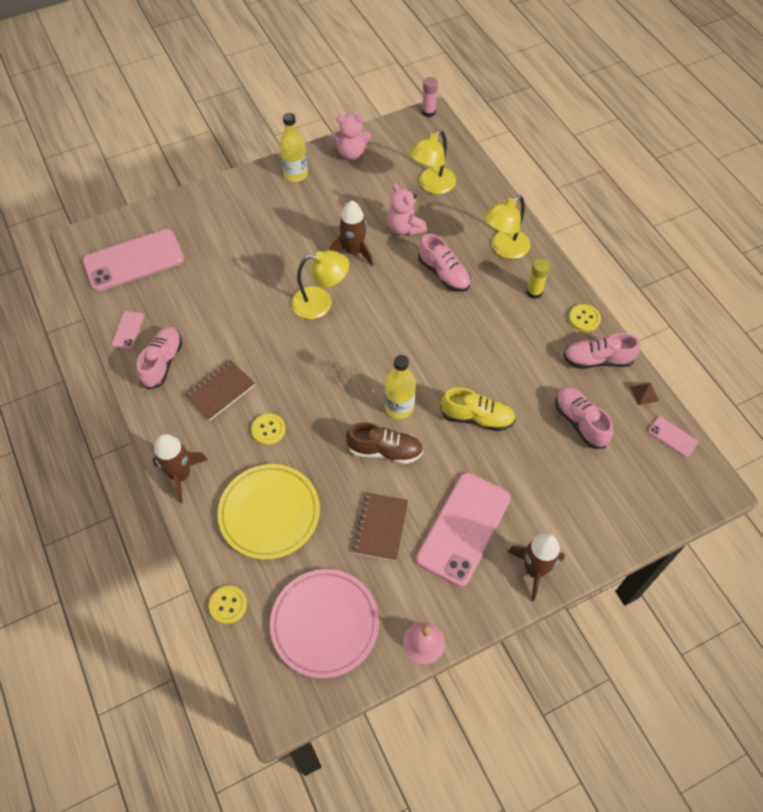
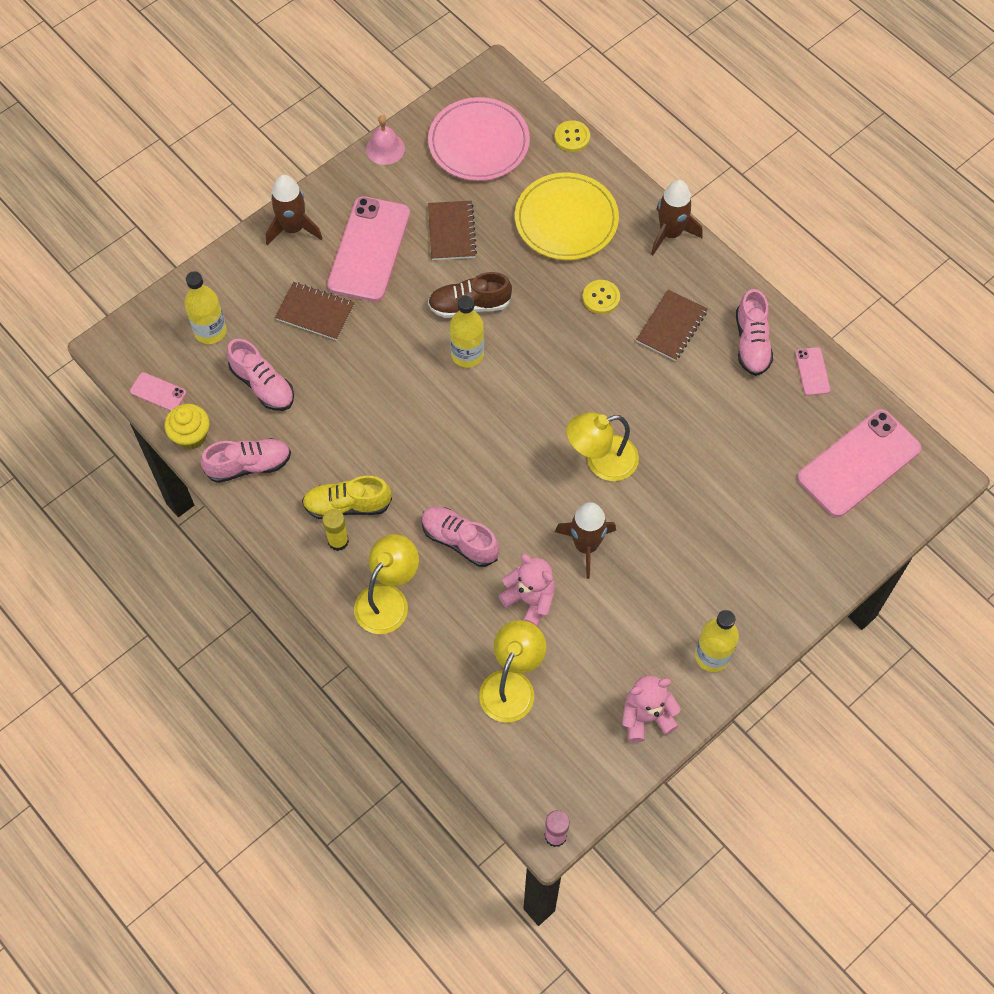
camera: 165 degrees right, 5 degrees up
(477, 418) = (378, 363): yellow shoe -> yellow shoe (347, 505)
(525, 477) = (315, 312): none -> brown notebook
(584, 318) = (270, 518): yellow button -> none
(623, 481) = (210, 331): none -> yellow bottle
(644, 393) = (191, 436): brown pyramid -> yellow cupcake

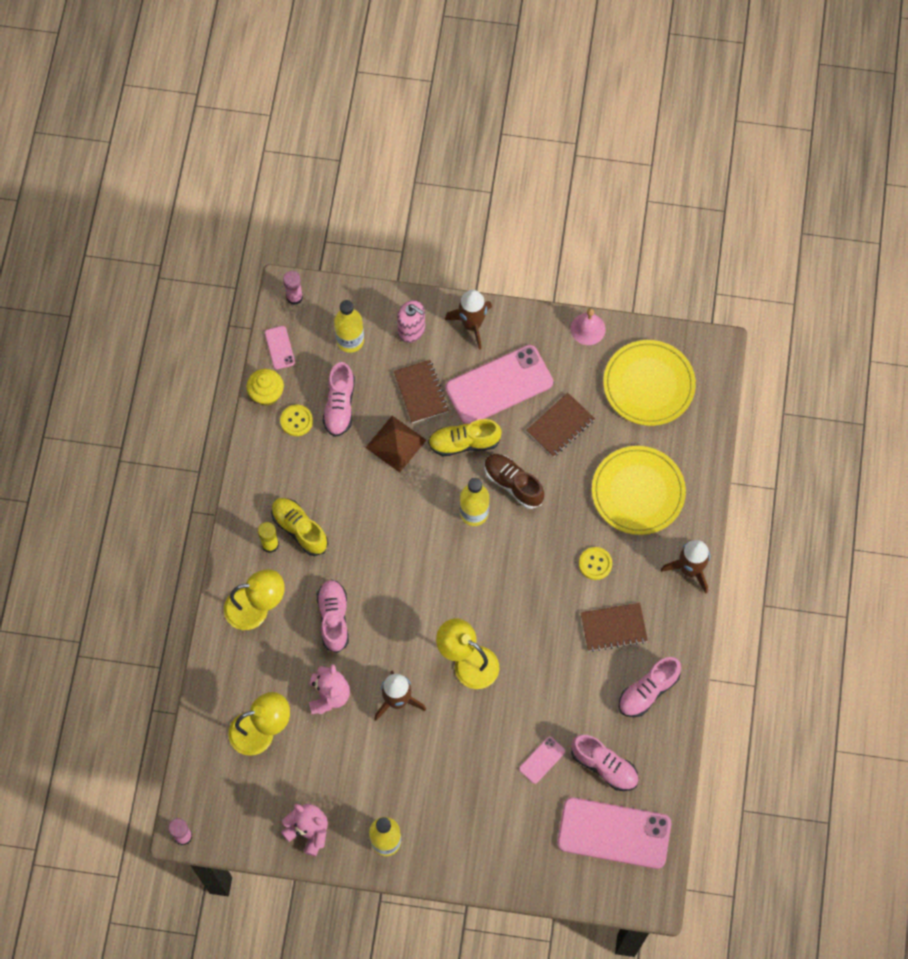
camera: 50 degrees right, 5 degrees up
(123, 344) = (294, 297): none -> pink glue stick
(249, 465) = (276, 446): pink shoe -> pink shoe (604, 766)
(250, 277) = (411, 330): none -> pink soap dispenser
(343, 367) = (395, 443): none -> brown pyramid
(395, 314) = (464, 443): none -> yellow shoe
(478, 143) = (648, 384): pink plate -> yellow plate
(572, 137) = (710, 442): yellow button -> yellow button (296, 421)
(812, 371) = (661, 749): pink phone -> pink phone (542, 760)

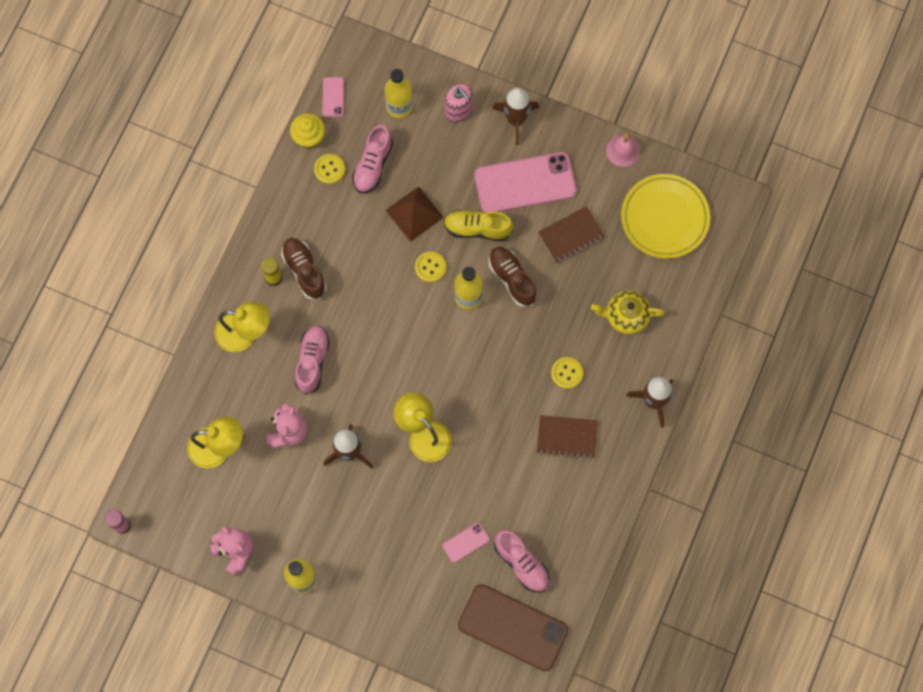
camera: 15 degrees right, 5 degrees up
(294, 297) = (359, 53): pink glue stick -> none
(299, 529) = (304, 271): yellow shoe -> brown shoe
(421, 392) = (451, 171): brown notebook -> none
(427, 493) = (430, 267): none -> yellow button
(614, 833) = (512, 627): pink phone -> brown phone
(638, 492) = (625, 316): yellow plate -> yellow teapot
(648, 691) = (582, 504): pink shoe -> none

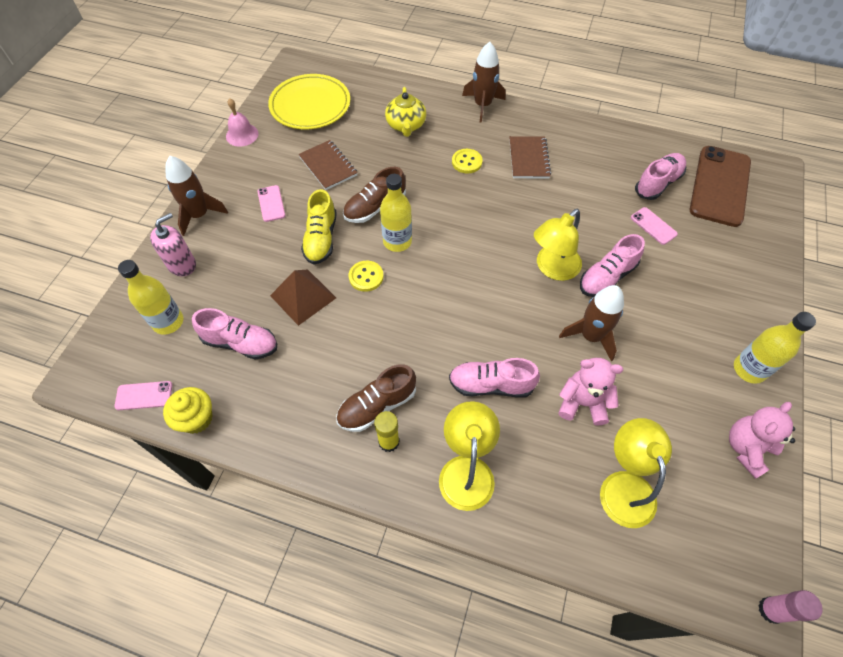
camera: 95 degrees left, 15 degrees down
(329, 169) = (242, 390): yellow button -> none
(409, 481) = (607, 277): none -> pink shoe
(525, 183) = (271, 203): pink phone -> pink phone, size x0.44

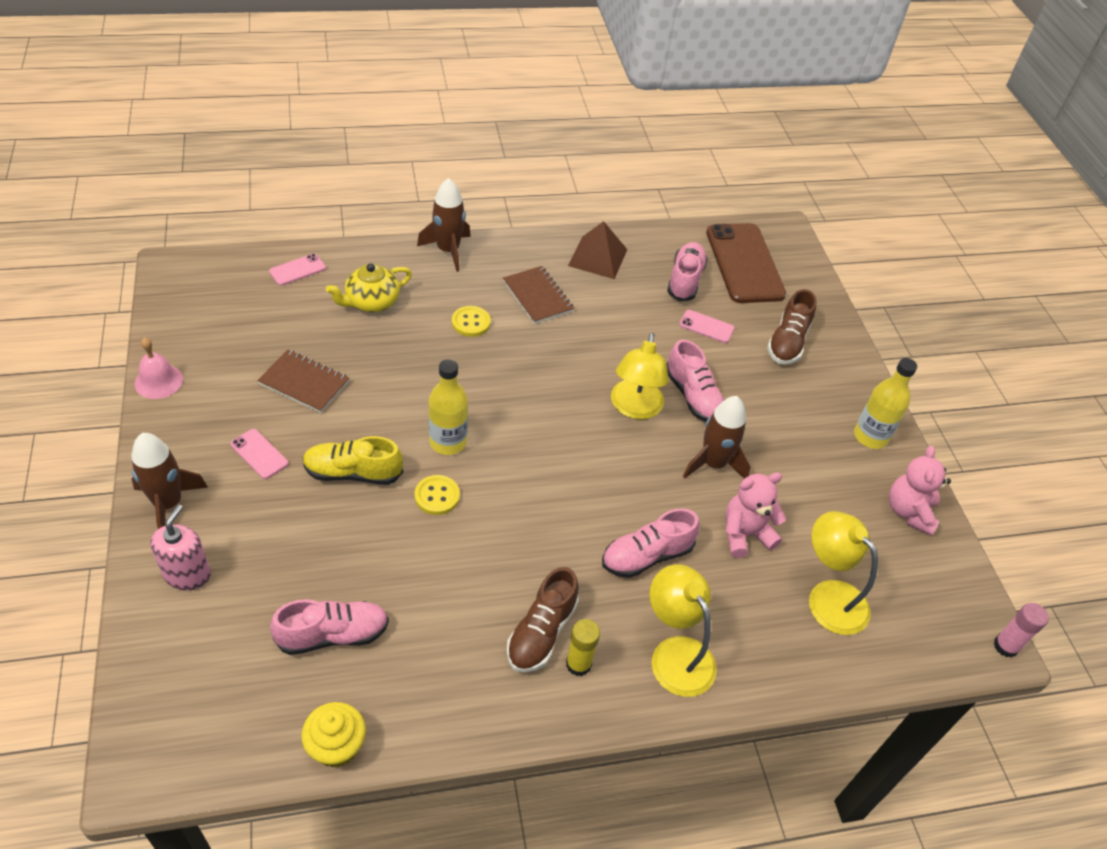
camera: 35 degrees left, 10 degrees down
(144, 396) = (247, 753): pink phone -> pink phone (297, 270)
(168, 322) = (218, 651): yellow bottle -> none
(303, 296) = (375, 549): brown pyramid -> brown pyramid (597, 257)
(310, 105) = (229, 314): yellow plate -> none
(321, 239) = (353, 473): yellow shoe -> yellow shoe turned 120 degrees clockwise
(375, 207) = (396, 412): brown shoe -> brown shoe (787, 342)
(406, 125) = (371, 302): yellow teapot -> yellow teapot turned 90 degrees clockwise
(607, 277) = (693, 397): pink shoe -> pink shoe turned 45 degrees counterclockwise

